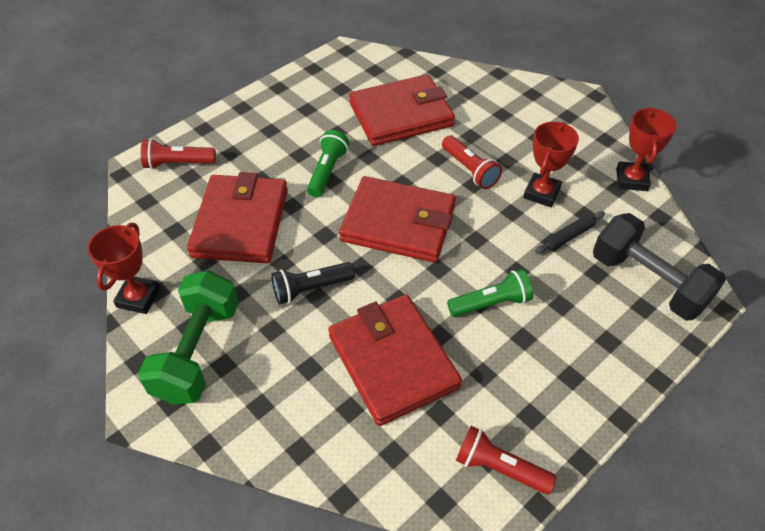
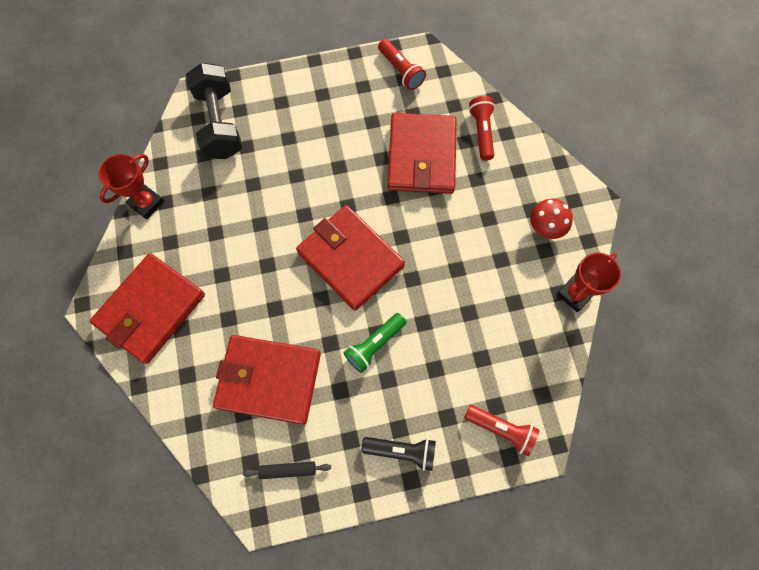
camera: 150 degrees left, 20 degrees up
(197, 351) = (545, 227): green dumbbell -> red mushroom
(240, 223) = (472, 326): red wallet -> red wallet (151, 309)
(311, 289) = (447, 236): black flashlight -> black flashlight (402, 451)
(470, 170) = (258, 281): red flashlight -> red flashlight (481, 132)
(491, 303) = (332, 162): green flashlight -> none
(541, 193) = (223, 228): red trophy -> none
(569, 236) = (238, 182): black rolling pin -> black rolling pin (288, 470)

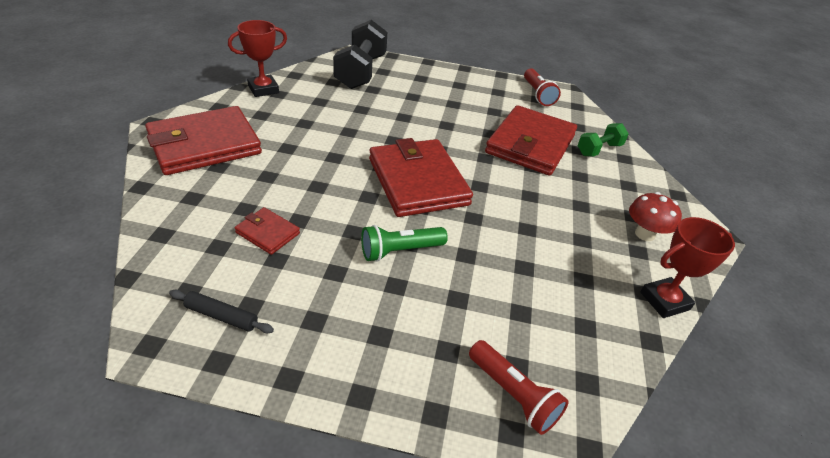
camera: 20 degrees right, 30 degrees down
(269, 380) = (267, 233): red wallet -> red wallet, size x0.46
(402, 451) = (369, 359): black flashlight -> none
(481, 132) = (599, 150): red flashlight -> green dumbbell

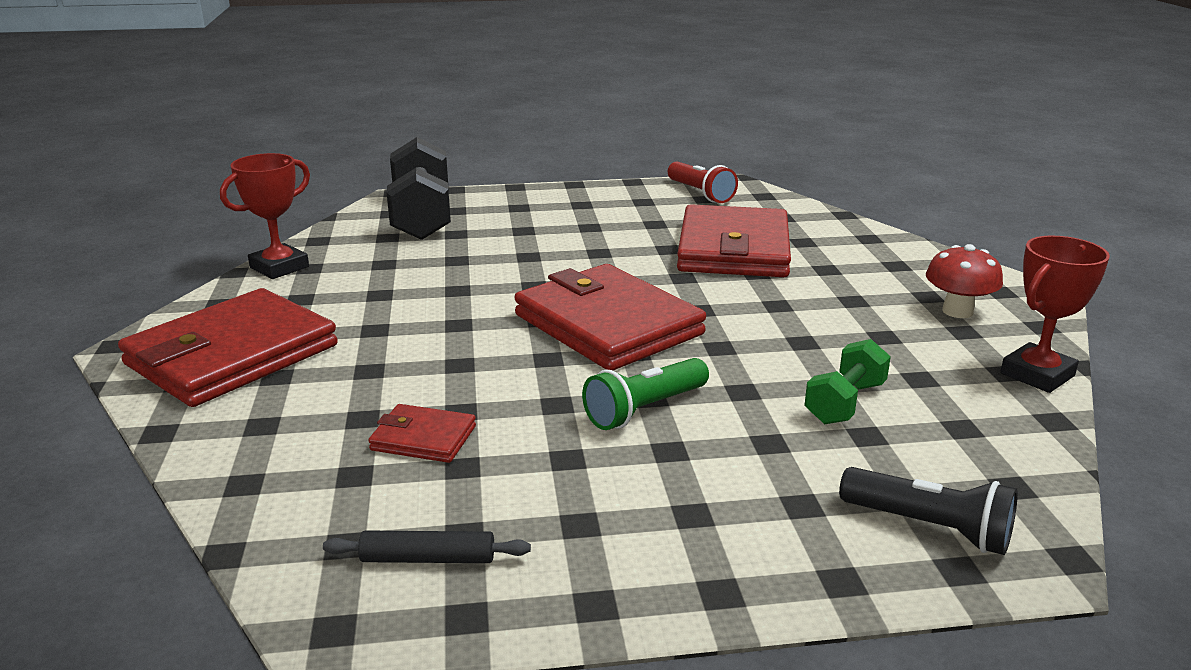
camera: 15 degrees left, 15 degrees down
(513, 395) = (929, 527): red flashlight -> black flashlight
(599, 150) = (829, 236): green dumbbell -> green dumbbell (845, 403)

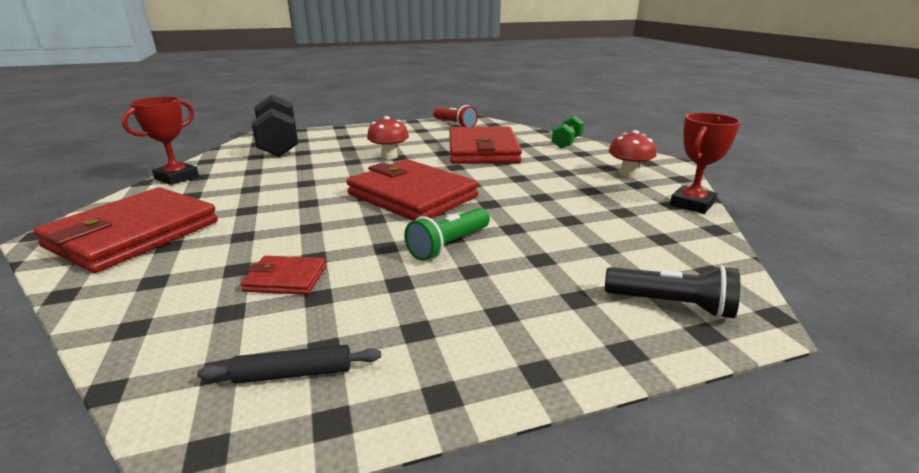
camera: 10 degrees left, 0 degrees up
(585, 250) = (389, 156): none -> red mushroom
(845, 403) = (582, 230): green dumbbell -> green dumbbell (566, 142)

